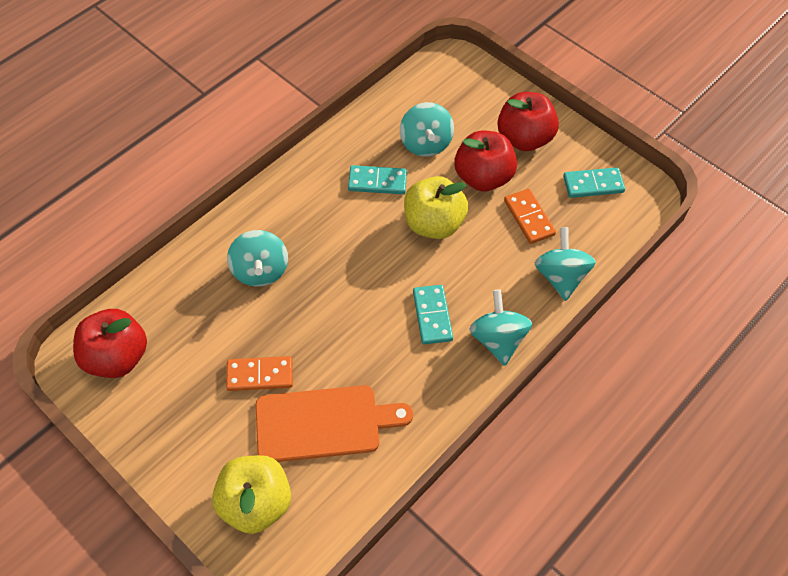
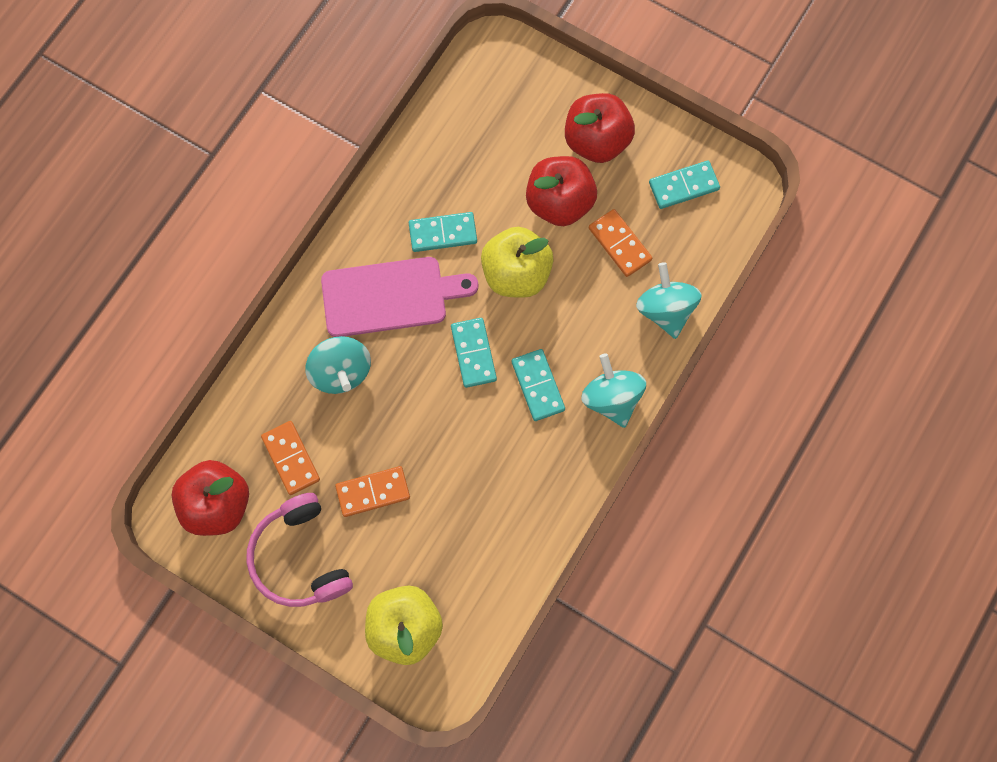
camera: 10 degrees left, 15 degrees up
(176, 418) = (300, 557): none -> pink headphones
(195, 332) = (291, 458): none -> orange domino
(320, 221) = (390, 296): none -> pink cutting board
(324, 423) = (452, 530): orange cutting board -> none
(380, 278) = (473, 353): none -> turquoise domino
(425, 144) = (486, 171): turquoise spinning top -> none

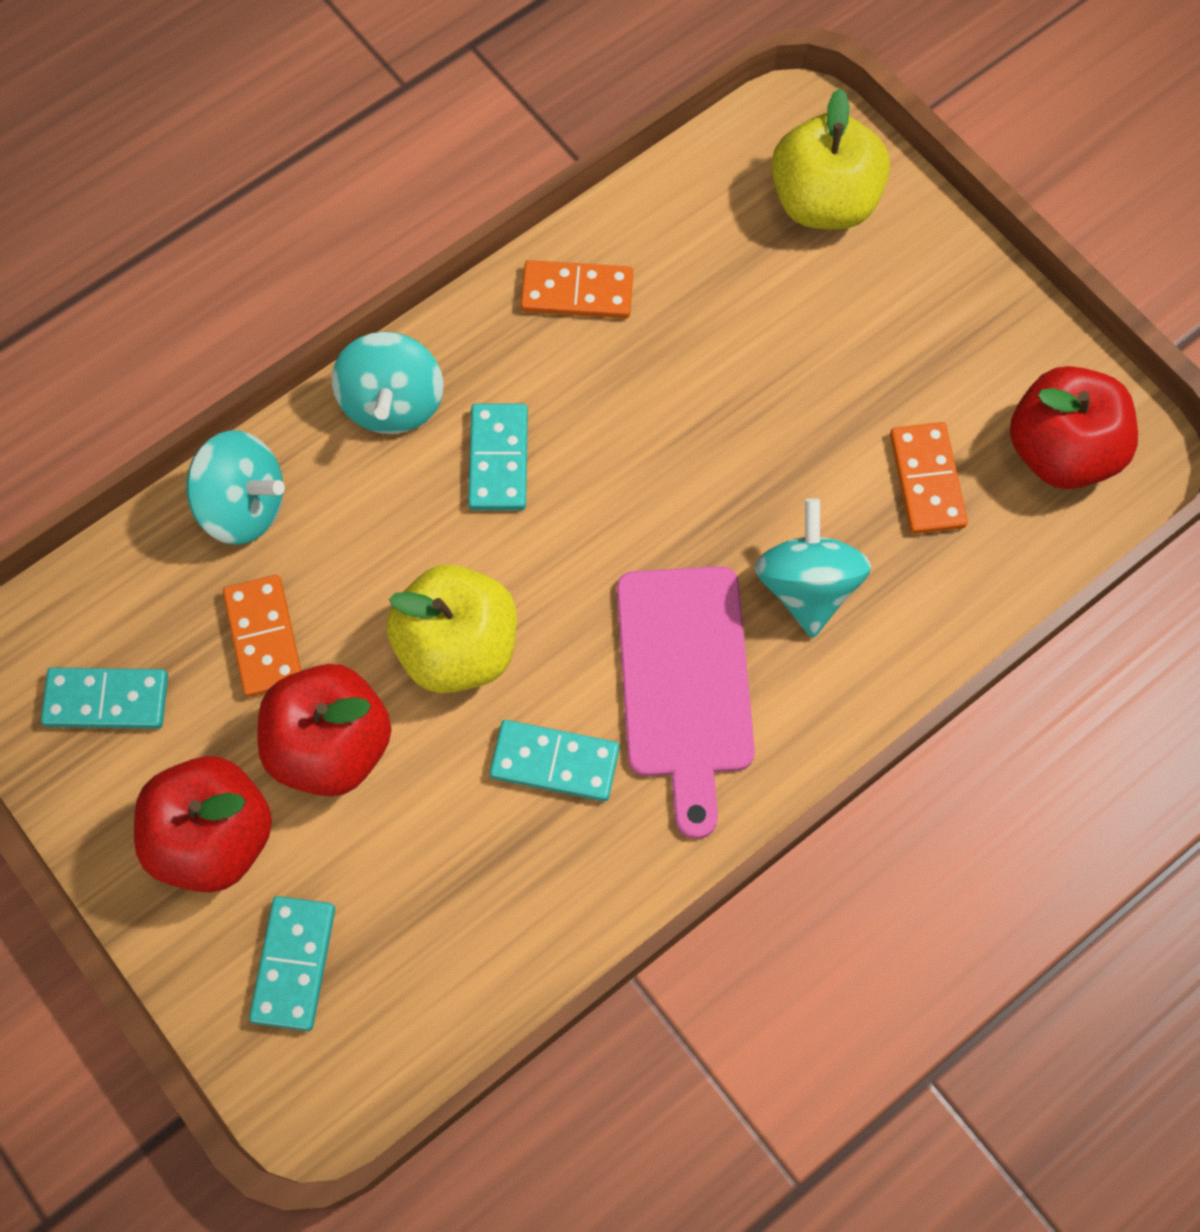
camera: 160 degrees left, 5 degrees down
(300, 557) = (950, 337): pink headphones -> none
(373, 492) = (812, 391): orange domino -> orange domino (577, 292)
(390, 296) = (684, 682): pink cutting board -> pink cutting board turned 105 degrees counterclockwise
(473, 353) = (581, 543): turquoise domino -> turquoise domino (294, 964)
(665, 310) = (243, 506): turquoise spinning top -> turquoise spinning top turned 75 degrees counterclockwise

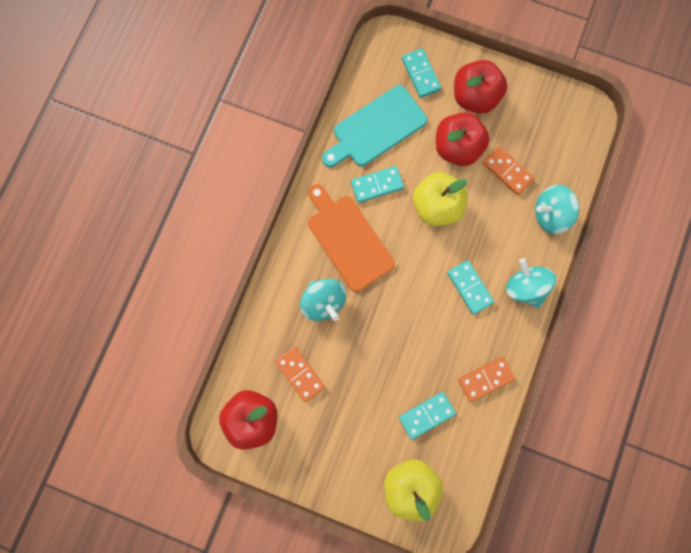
camera: 150 degrees right, 10 degrees up
(107, 700) = (544, 120): turquoise domino -> turquoise domino (426, 415)
(477, 891) = (376, 128): none -> turquoise cutting board
(684, 682) = (348, 239): pink cutting board -> orange cutting board

